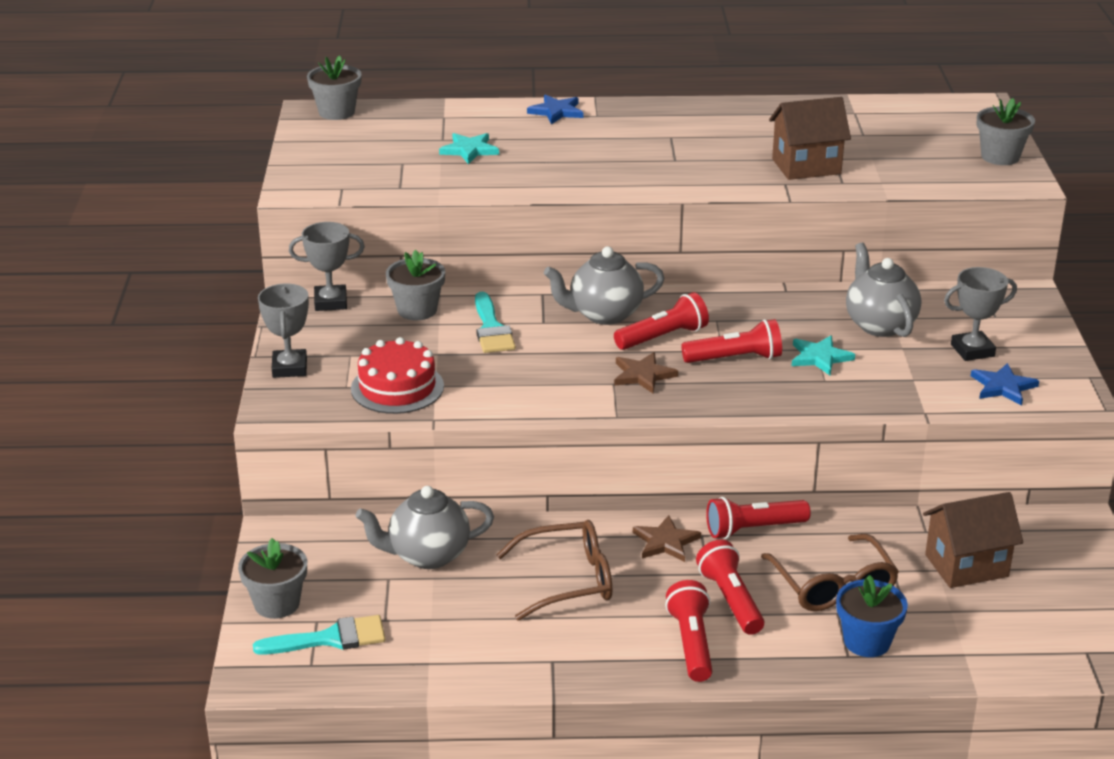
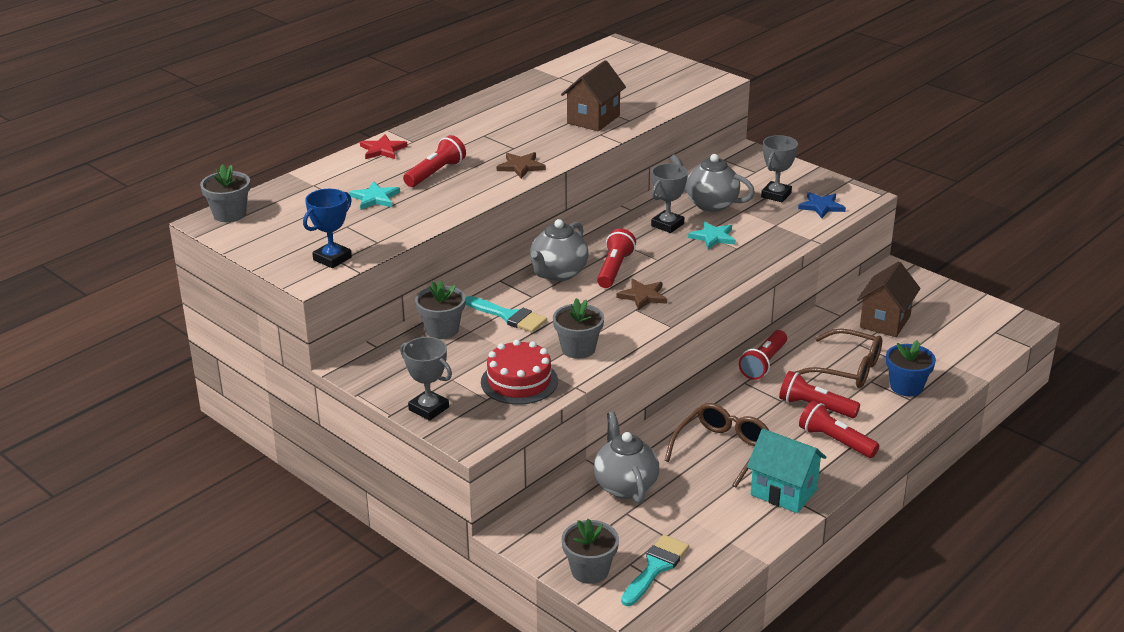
camera: 45 degrees left, 0 degrees up
(330, 302) = (375, 355): grey trophy -> grey trophy (667, 225)
(340, 184) = (332, 259): none -> blue trophy
(427, 555) = (625, 486): grey teapot -> grey teapot turned 135 degrees clockwise
(555, 654) = (783, 492): none -> turquoise house
(556, 111) = (382, 150): blue star -> red star
(665, 542) = (734, 397): brown star -> brown star (521, 167)
(735, 358) = (673, 261): red flashlight -> red flashlight (435, 173)
(1000, 157) = (679, 71): grey flower pot -> grey flower pot (578, 349)

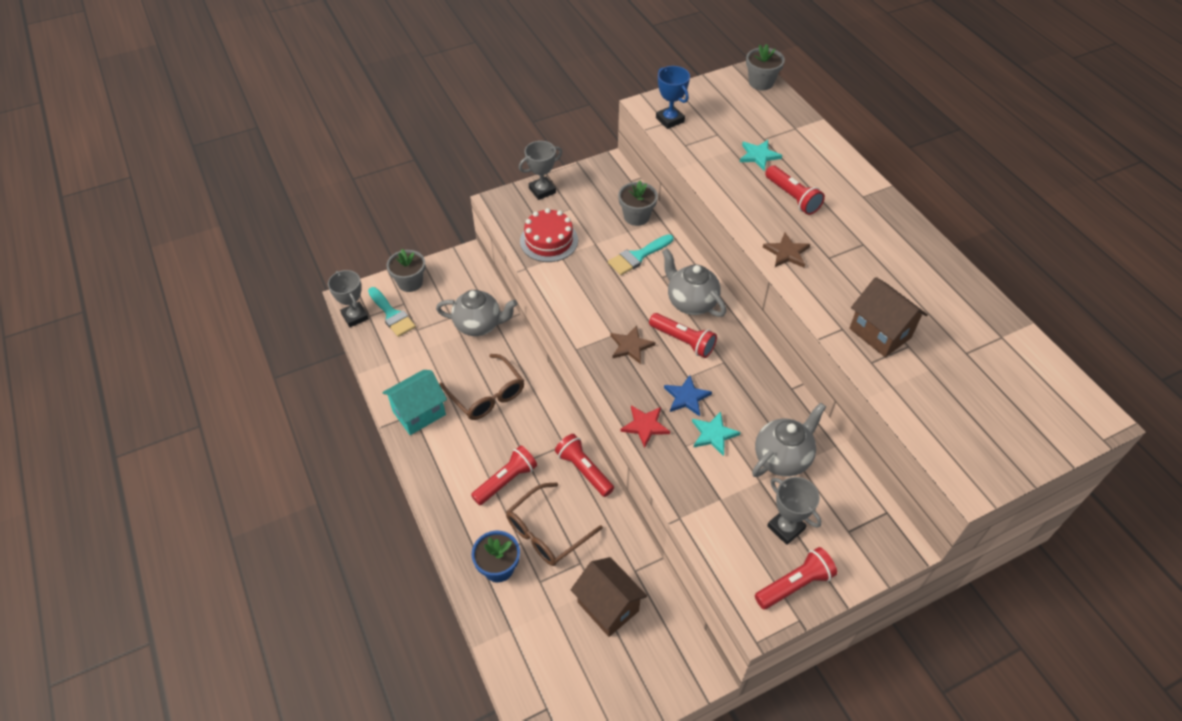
camera: 110 degrees right, 20 degrees up
(382, 150) = (850, 175): red star -> red star (645, 426)
(578, 349) = (573, 283): grey flower pot -> none
(667, 225) = (750, 406): grey trophy -> grey trophy (355, 316)
(821, 206) = (746, 561): blue star -> blue star (686, 397)
(835, 441) = (456, 474): red flashlight -> red flashlight (794, 584)

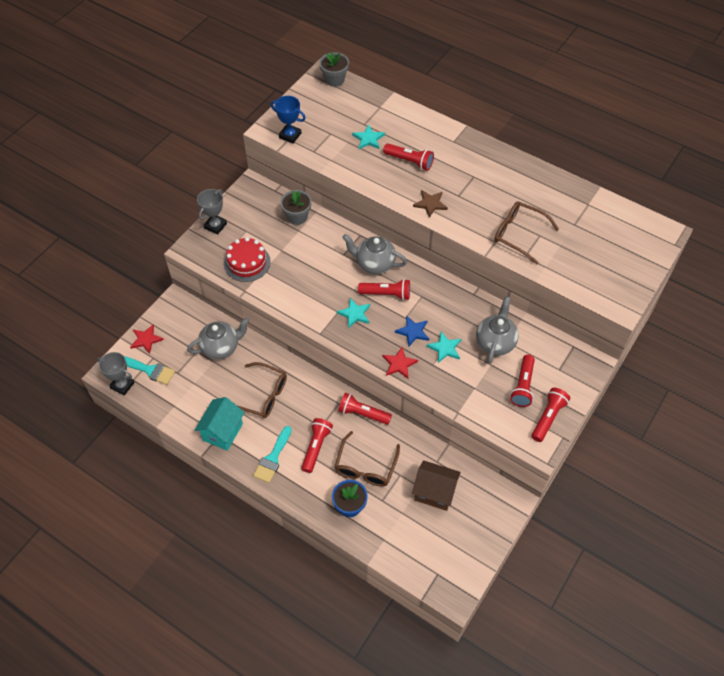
camera: 30 degrees left, 5 degrees up
(410, 282) = (146, 339): grey flower pot -> red star
(630, 346) = (354, 314): brown star -> turquoise star
(638, 256) = (317, 246): turquoise brush -> turquoise brush (273, 458)
(786, 527) = (523, 386): grey trophy -> red flashlight
(880, 333) = (518, 234): brown house -> brown glasses

